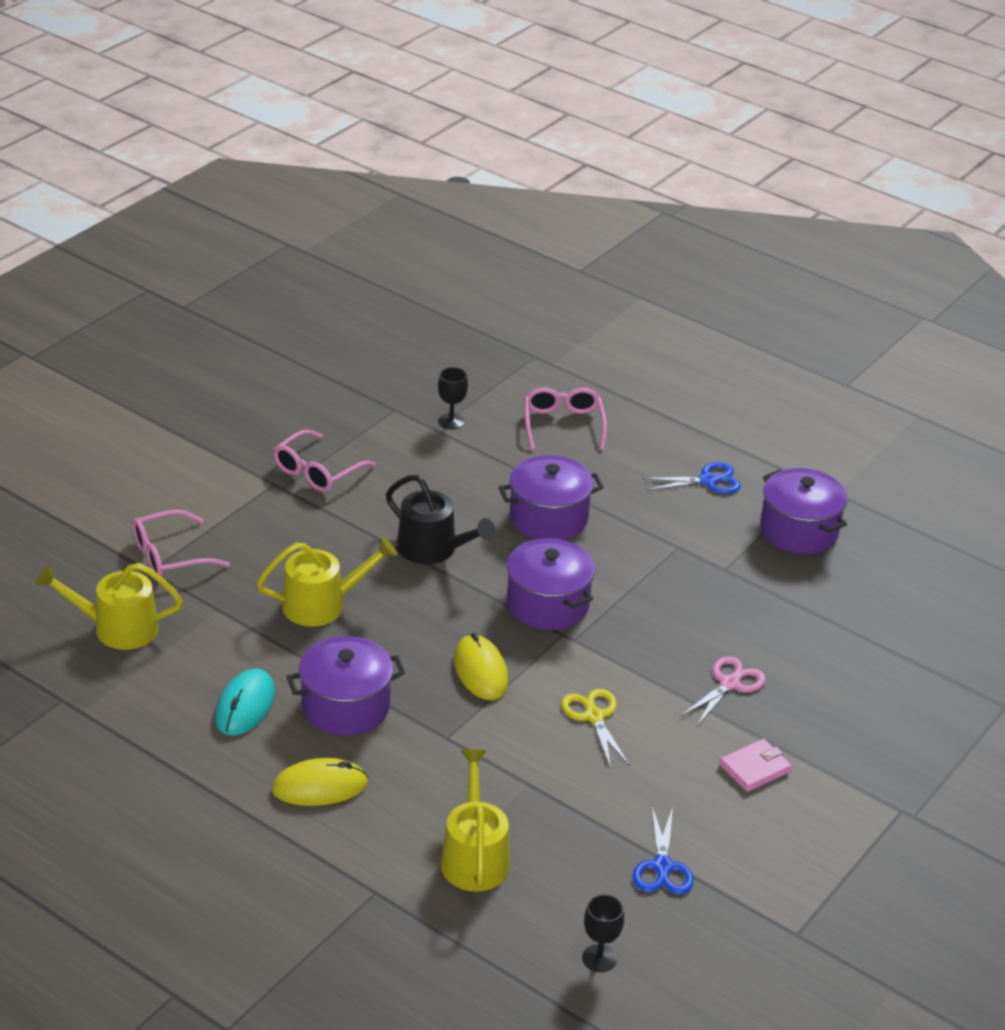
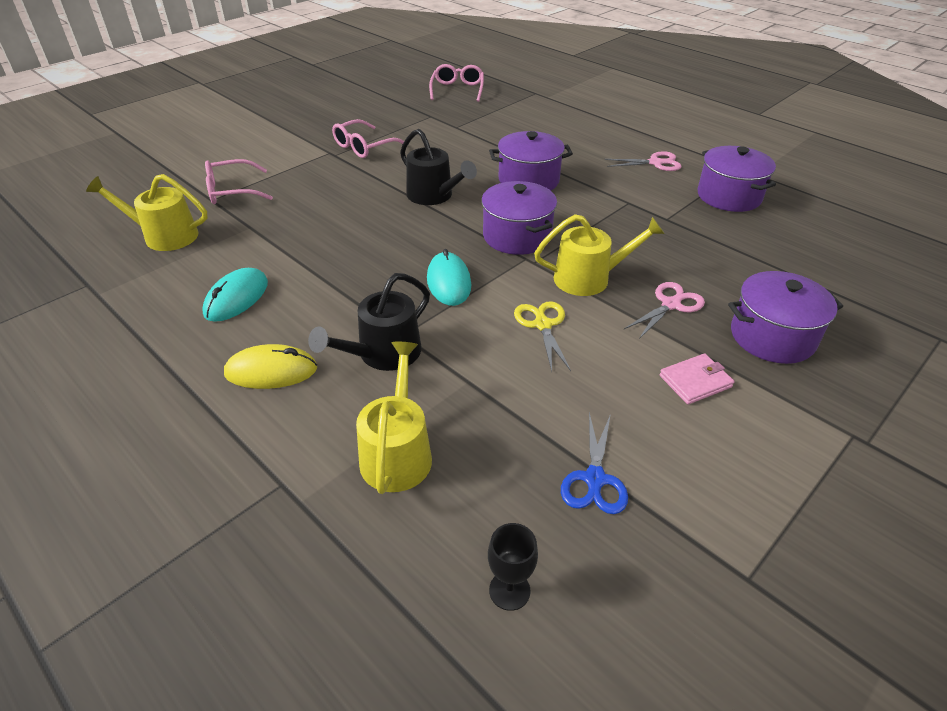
camera: 10 degrees right, 5 degrees up
(321, 605) = (333, 228): yellow watering can -> yellow watering can (588, 278)
(345, 706) = (322, 303): purple pot -> purple pot (772, 337)
(431, 760) = (383, 354): none -> black watering can
(451, 421) = (469, 123): black goblet -> none
(480, 671) = (449, 282): yellow mouse -> turquoise mouse
(563, 425) = (549, 128): pink glasses -> pink glasses (457, 90)
(707, 481) = (655, 163): blue scissors -> pink scissors

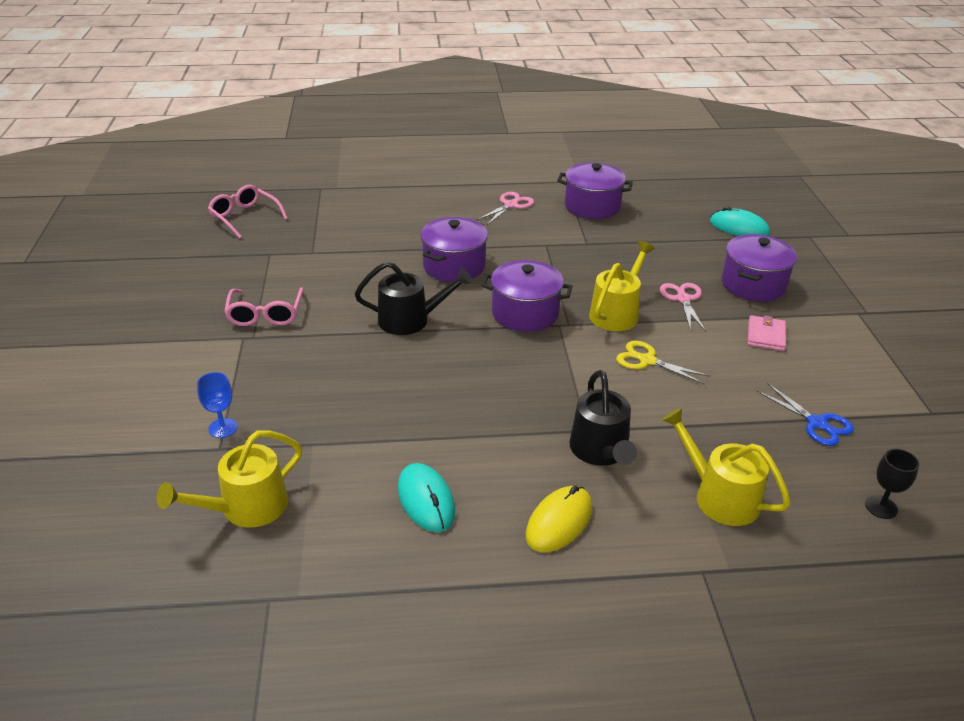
camera: 50 degrees left, 5 degrees down
(232, 191) = (223, 428): pink glasses -> blue goblet
(449, 282) = (545, 375): turquoise mouse -> turquoise mouse (739, 228)

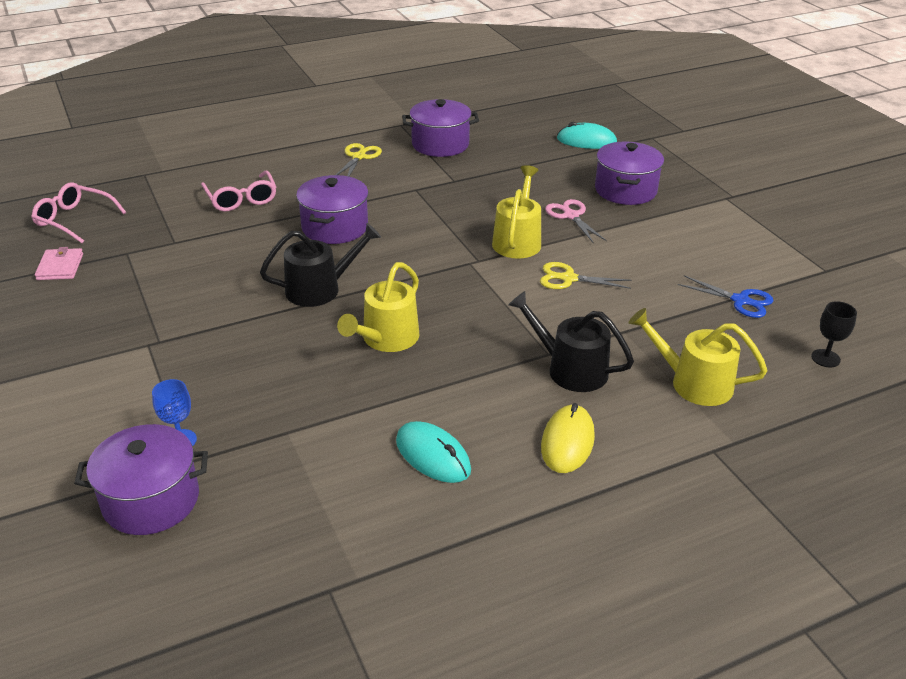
camera: 20 degrees left, 0 degrees up
(247, 508) = (254, 511): yellow watering can -> yellow watering can (386, 339)
(265, 314) = (159, 316): pink glasses -> pink glasses (241, 199)
(510, 205) = (359, 157): pink scissors -> yellow scissors
(525, 313) = (431, 258): purple pot -> purple pot (151, 500)
(601, 451) = (570, 369): black watering can -> black watering can turned 150 degrees clockwise
(766, 335) = (660, 234): pink wallet -> pink wallet (60, 267)

